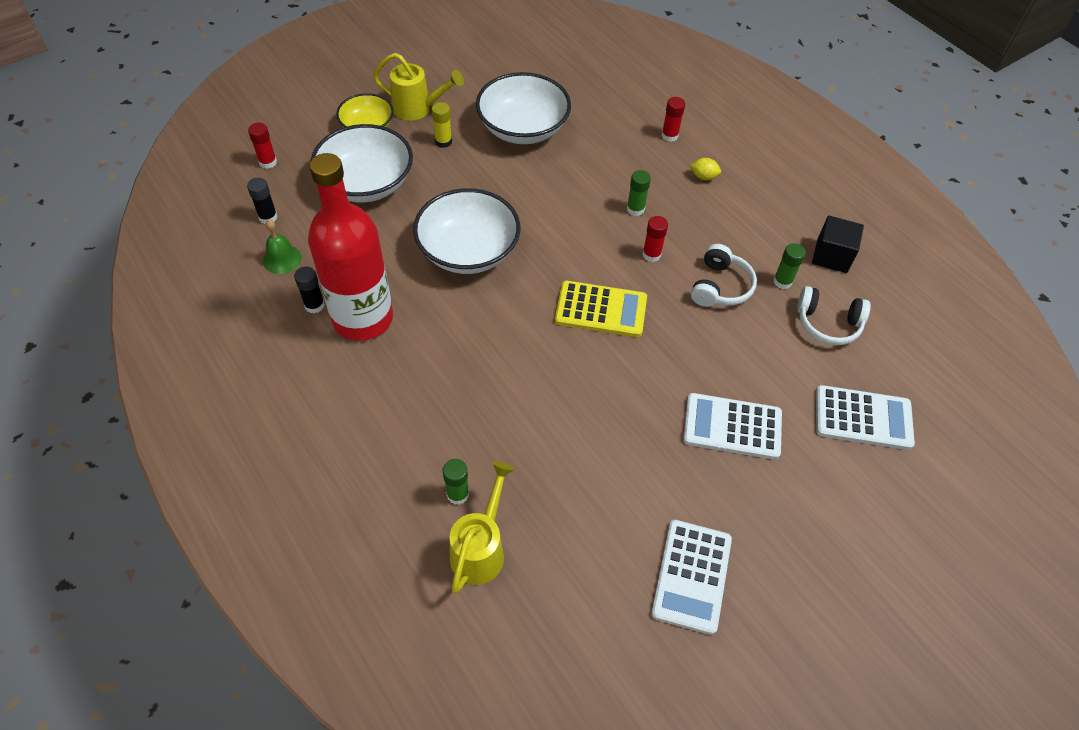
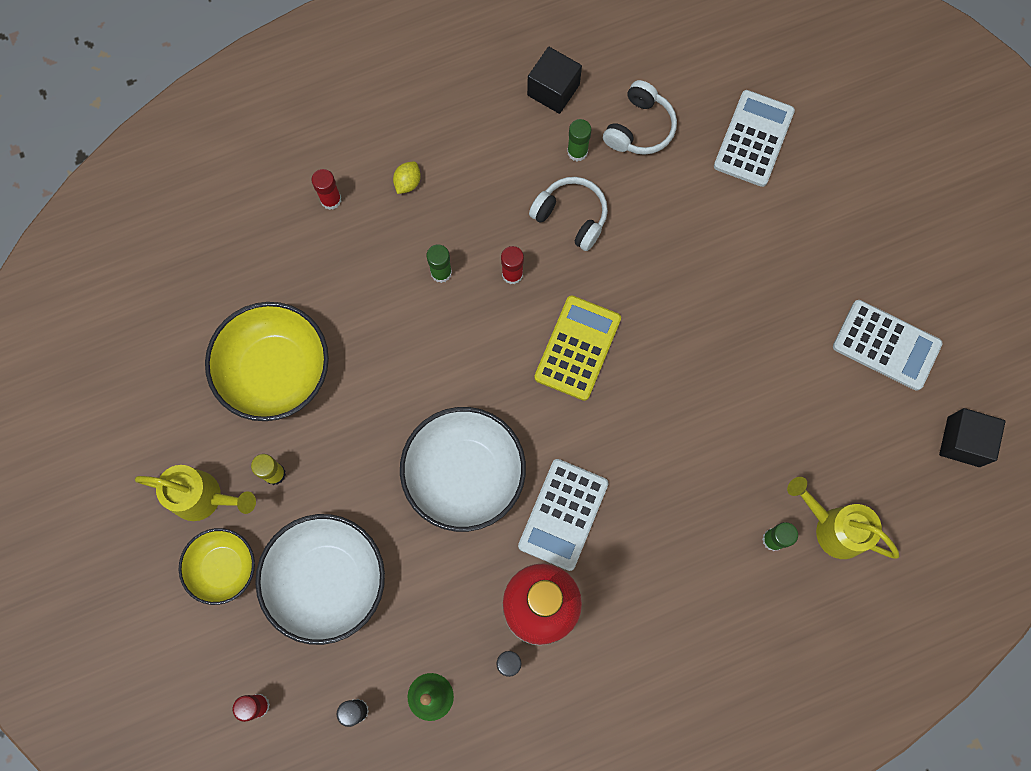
camera: 75 degrees left, 20 degrees up
(417, 109) = (204, 497): yellow watering can -> yellow watering can turned 75 degrees clockwise
(523, 128) = (275, 371): white bowl -> yellow bowl
(607, 675) = (963, 442): none -> black cube
(732, 426) = (742, 261): white calculator -> white calculator (563, 514)

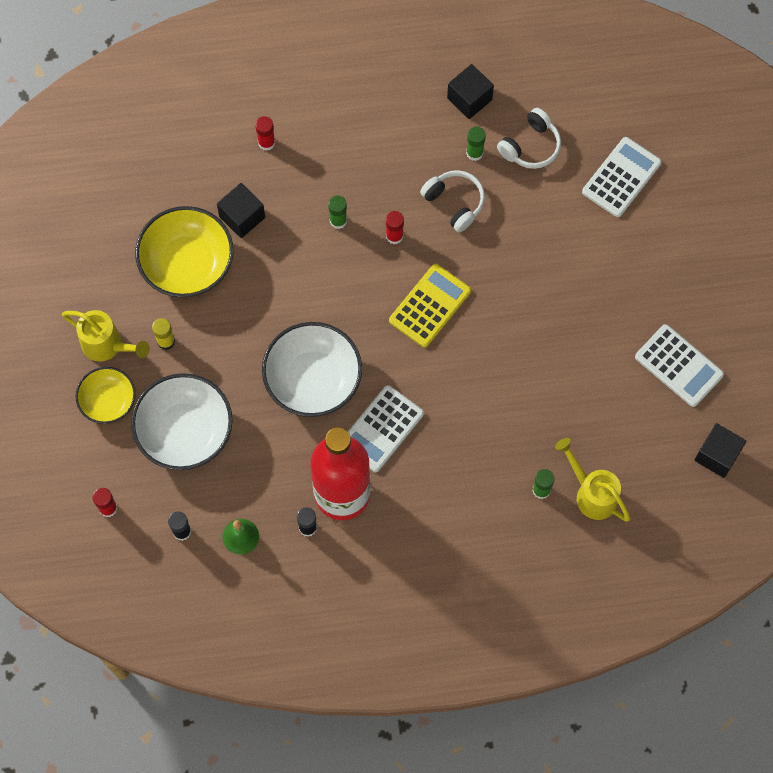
camera: 15 degrees right, 5 degrees down
(326, 297) = (242, 217): none -> black cube
(408, 183) = (331, 144): yellow lemon -> none

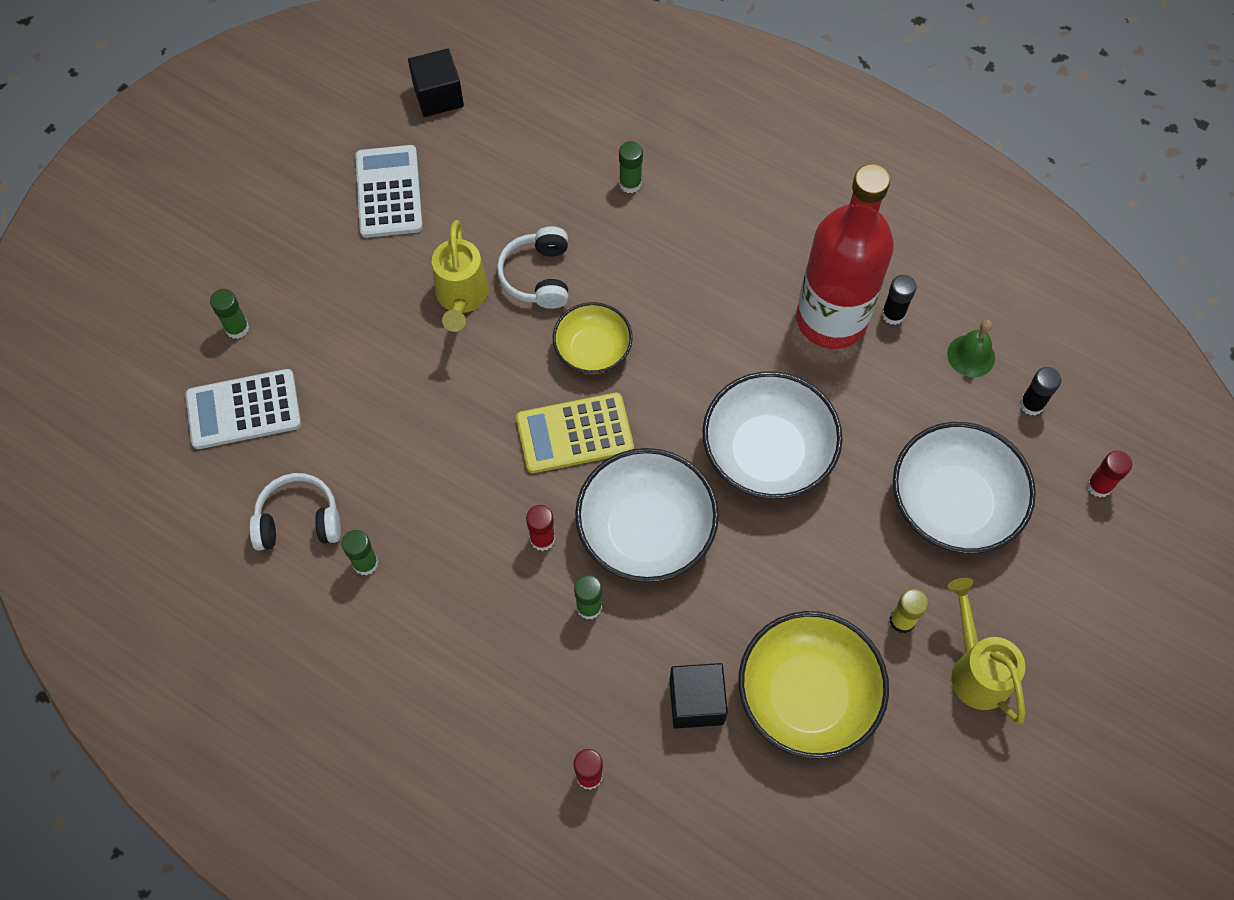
camera: 140 degrees left, 5 degrees down
(108, 401) = (1020, 603): yellow bowl -> yellow bowl (592, 350)
(343, 283) = (646, 530): none -> white bowl
(381, 429) = (737, 350): white calculator -> none
(454, 203) = (442, 523): white headphones -> white headphones (538, 276)
(469, 99) = (307, 632): black cube -> none
(592, 494) = (585, 147): yellow watering can -> yellow watering can (461, 297)
(674, 217) = (237, 328): none -> green glue stick

